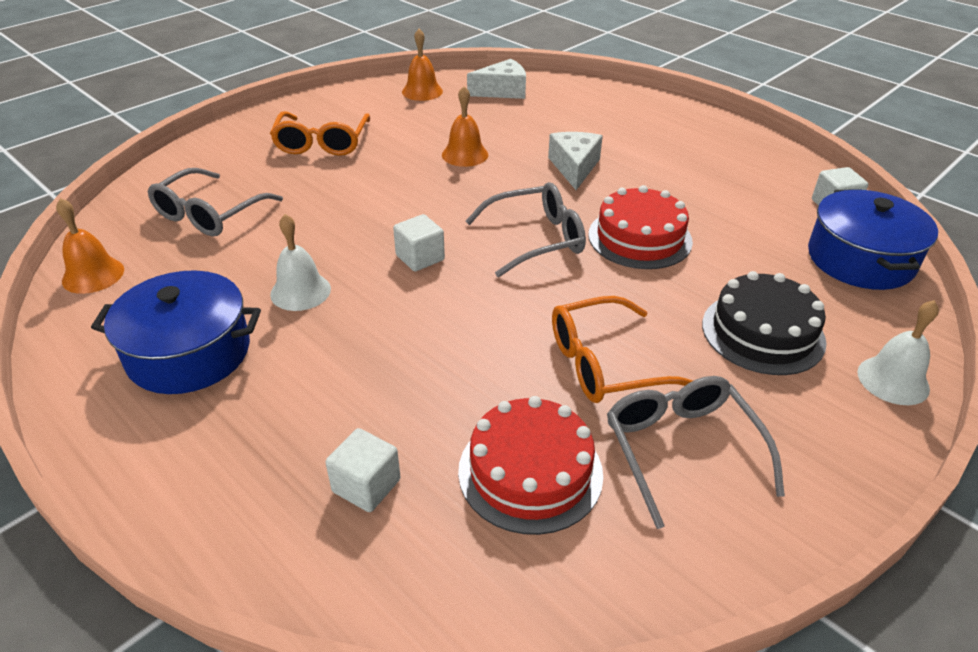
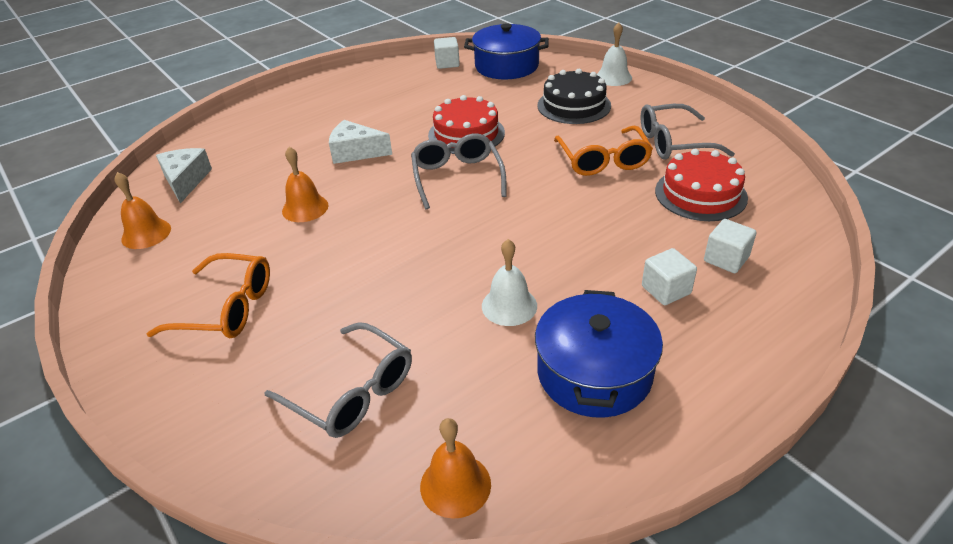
camera: 80 degrees left, 0 degrees up
(420, 258) = (470, 236): white cube -> white cube (666, 290)

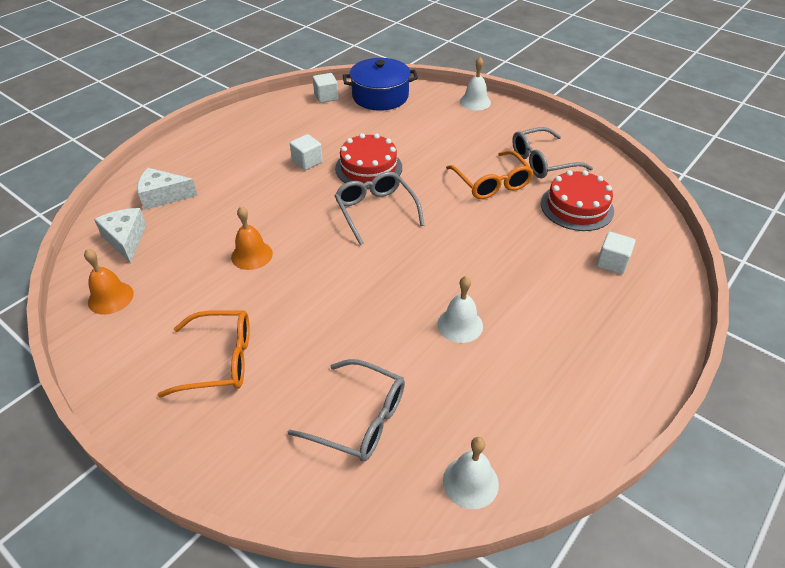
camera: 15 degrees left, 5 degrees up
(355, 152) = (276, 195): white cheese -> white cheese (163, 196)
(455, 485) = (470, 482): orange bell -> white bell
(574, 105) = (451, 132): black cake -> none
(594, 373) = (544, 372): blue pot -> none
(666, 290) = (575, 295): white cube -> white cube (307, 161)

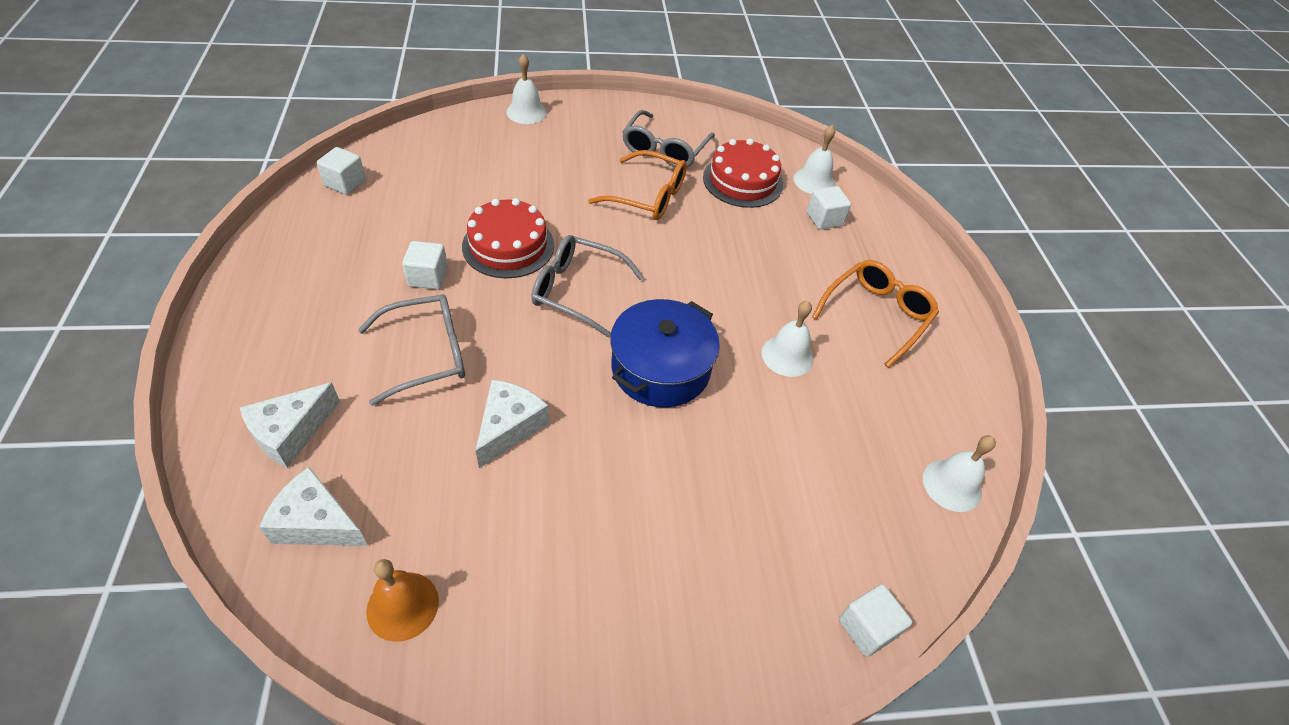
camera: 50 degrees left, 5 degrees up
(219, 360) = (629, 565): orange glasses -> orange glasses (876, 315)
(252, 255) = (509, 427): orange bell -> white cheese
(295, 502) = (867, 628): none -> white cube
(359, 419) = (820, 507): grey glasses -> grey glasses (426, 354)
(380, 96) = (413, 152): blue pot -> blue pot (660, 368)
(639, 235) = (814, 181): none -> white bell

